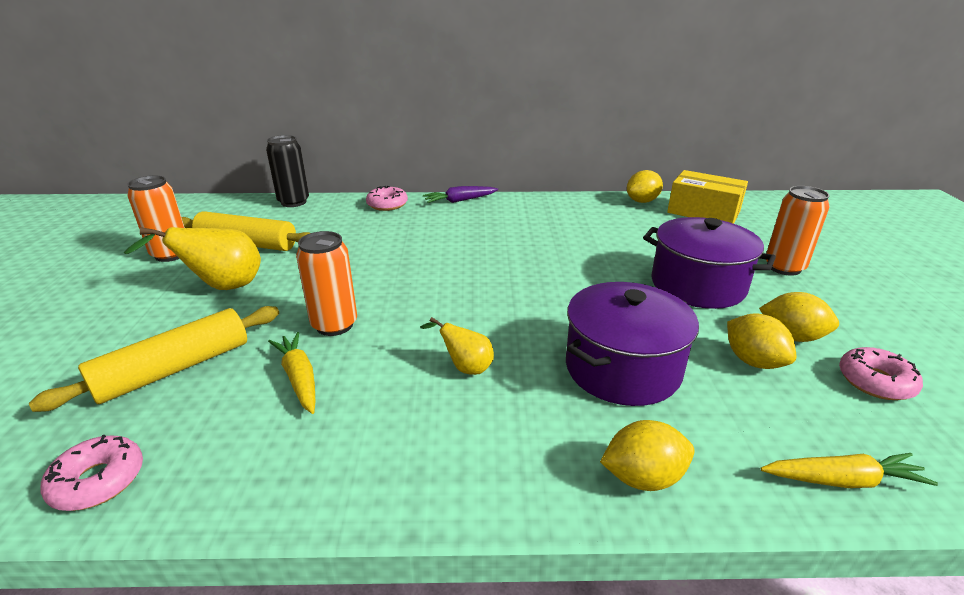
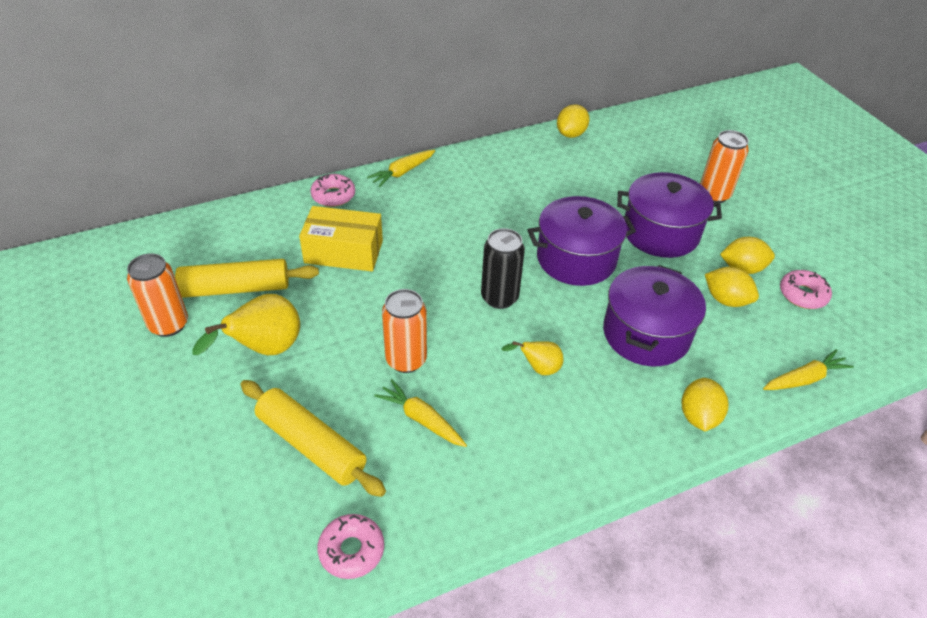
camera: 25 degrees left, 15 degrees up
(174, 369) = (311, 445): yellow rolling pin -> yellow rolling pin turned 75 degrees counterclockwise
(293, 202) = (229, 216): black can -> black can (499, 297)
(460, 200) = (402, 172): purple carrot -> yellow carrot
(582, 286) = (576, 258): none -> purple pot
(643, 477) = (698, 416): yellow lemon -> yellow lemon turned 45 degrees counterclockwise
(703, 212) = (628, 138): yellow box -> yellow box (344, 252)

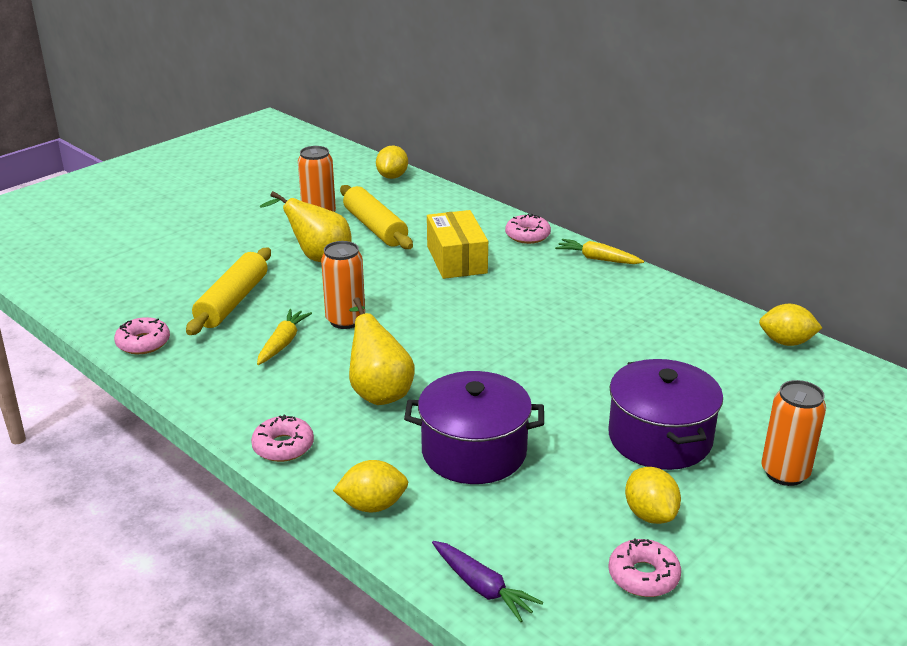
camera: 70 degrees right, 15 degrees down
(499, 297) = (459, 350): black can -> none
(538, 368) = (378, 391): yellow pear -> yellow pear, size x1.79
(576, 258) = (557, 385): purple pot -> none
(598, 459) = (283, 446): none -> pink donut
(726, 300) = (577, 506): yellow lemon -> yellow lemon (392, 176)
(804, 379) = (482, 587): yellow carrot -> purple carrot

